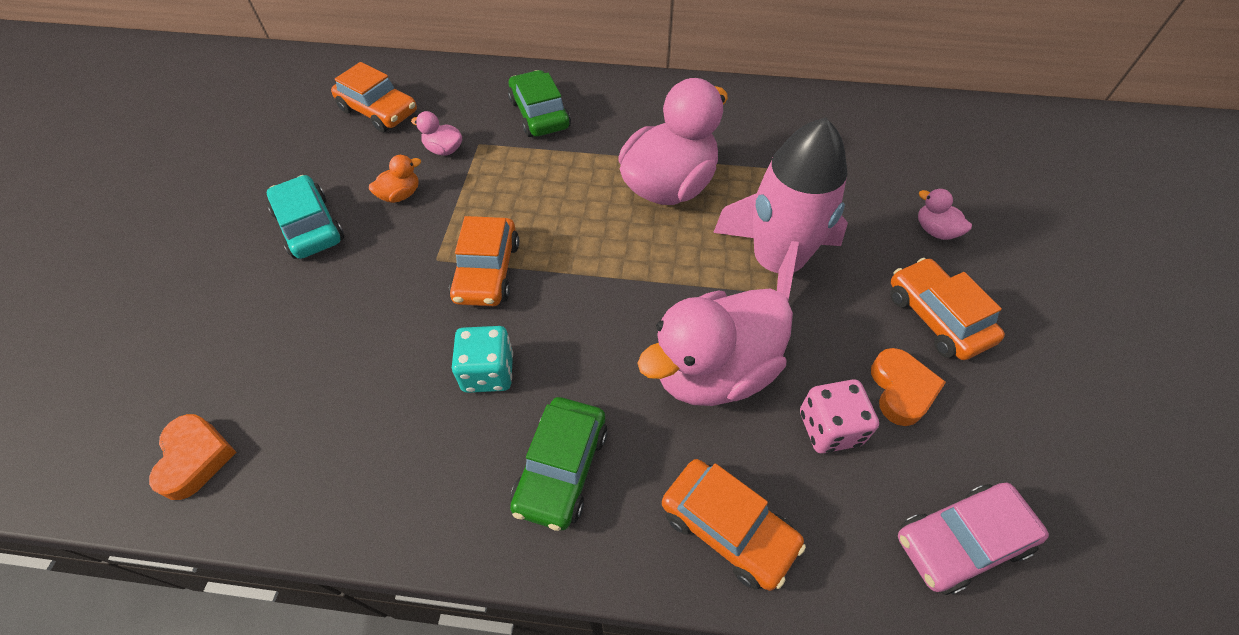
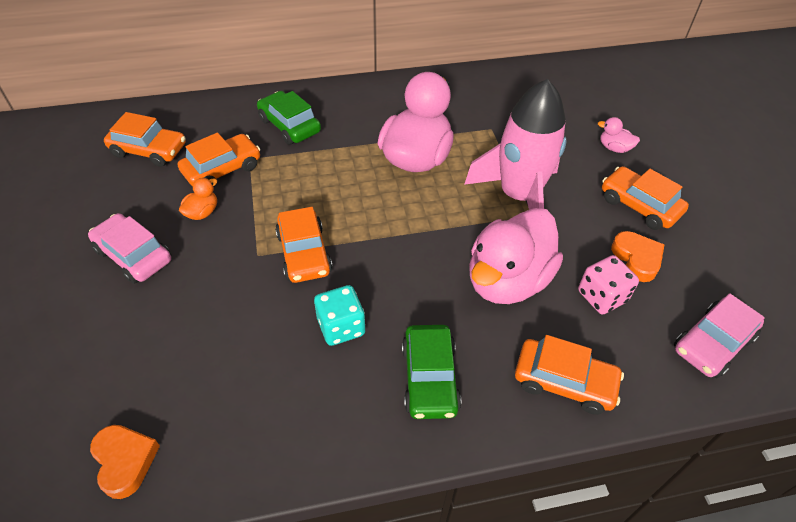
camera: 20 degrees left, 5 degrees down
(310, 226) = (134, 255): turquoise car -> pink car
(444, 150) = (222, 169): pink duck -> orange car

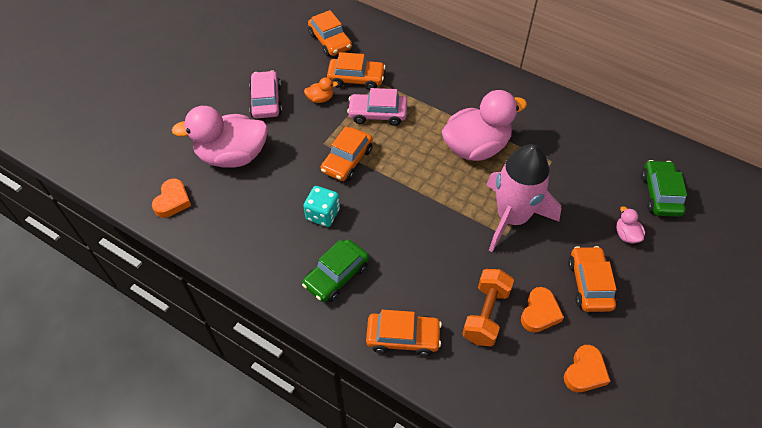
camera: 45 degrees right, 5 degrees up
(289, 125) = (422, 74): green car -> green car (660, 194)
(507, 280) = (440, 261): pink duck -> pink duck (232, 156)
(564, 382) = (403, 337): orange car -> orange car turned 60 degrees counterclockwise
(602, 296) = (486, 314): pink dice -> orange dumbbell
(712, 343) = (520, 395): pink car -> pink car (377, 114)
(725, 279) = (585, 372): none -> orange heart

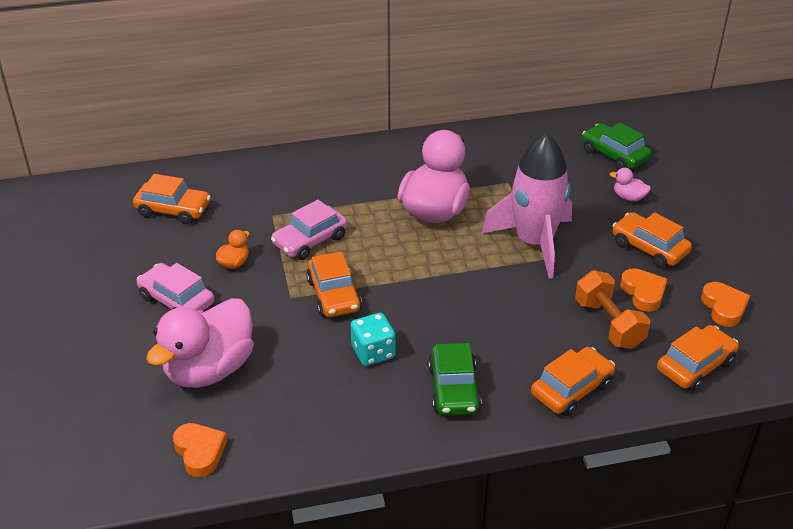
camera: 45 degrees left, 15 degrees down
(356, 79) = (247, 225): orange car -> orange car (695, 366)

